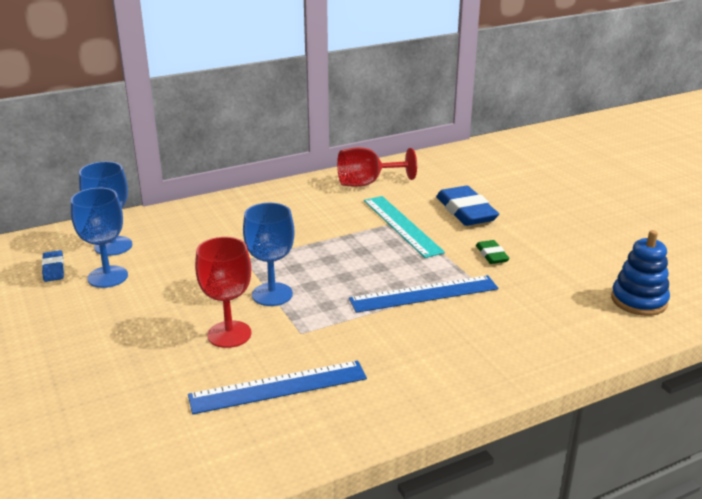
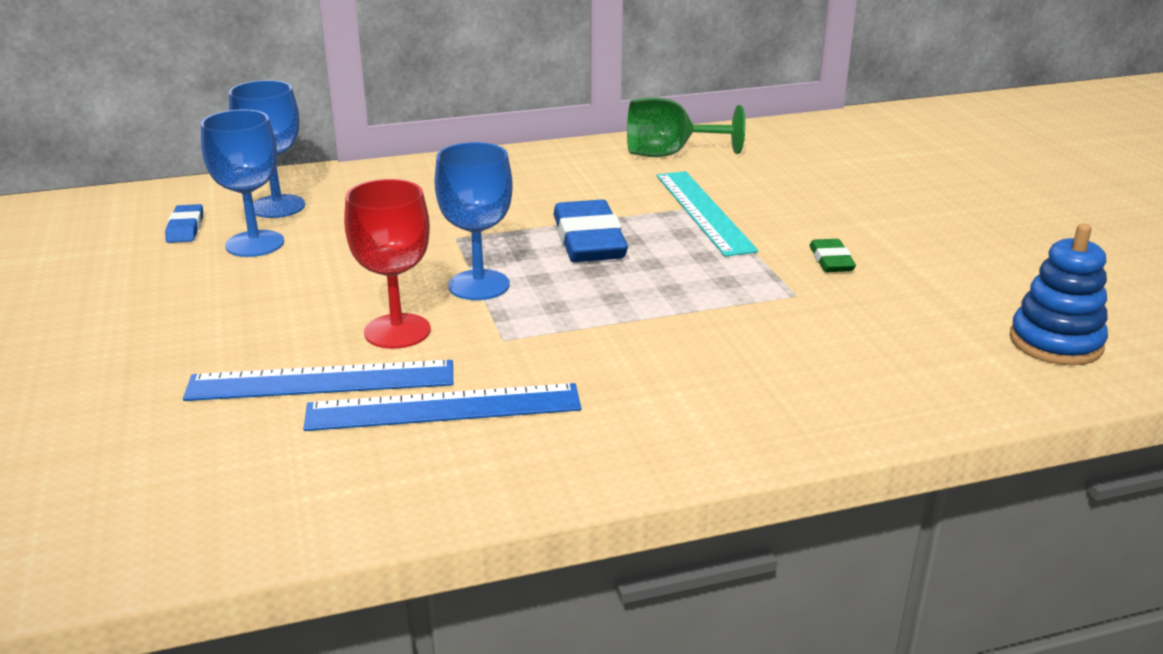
camera: 10 degrees right, 0 degrees up
(367, 183) = (669, 154): red goblet -> green goblet
(424, 294) = (708, 304): blue ruler -> blue ruler (321, 381)
(466, 211) = (808, 200): blue eraser -> blue eraser (588, 240)

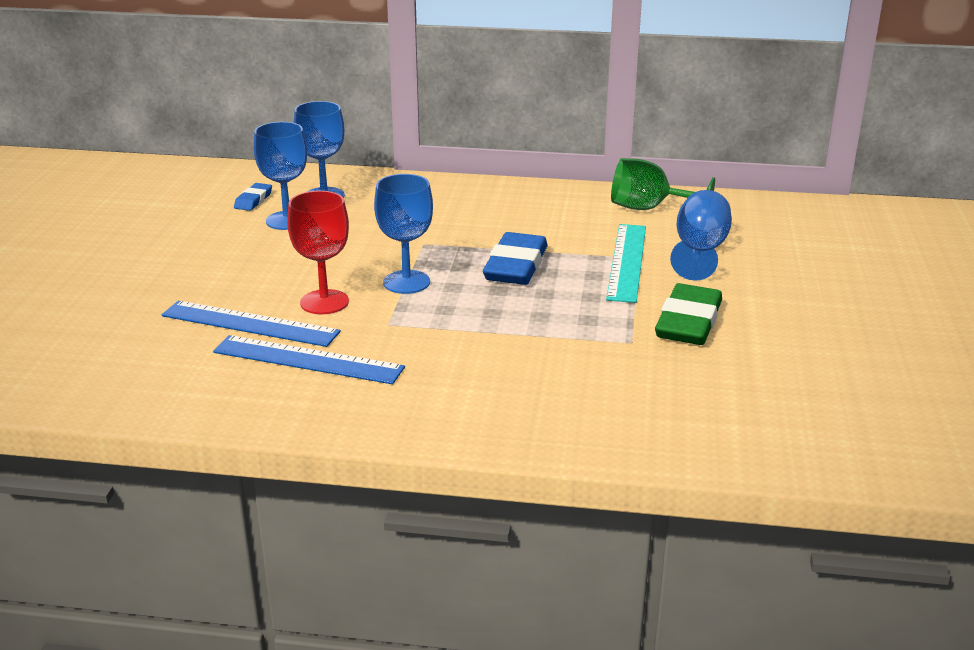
camera: 25 degrees right, 0 degrees up
(765, 187) = (699, 251): none -> blue goblet
(831, 260) = (688, 322): green eraser -> green eraser, size x1.94
(1055, 342) = (803, 428): blue stacking toy -> none

